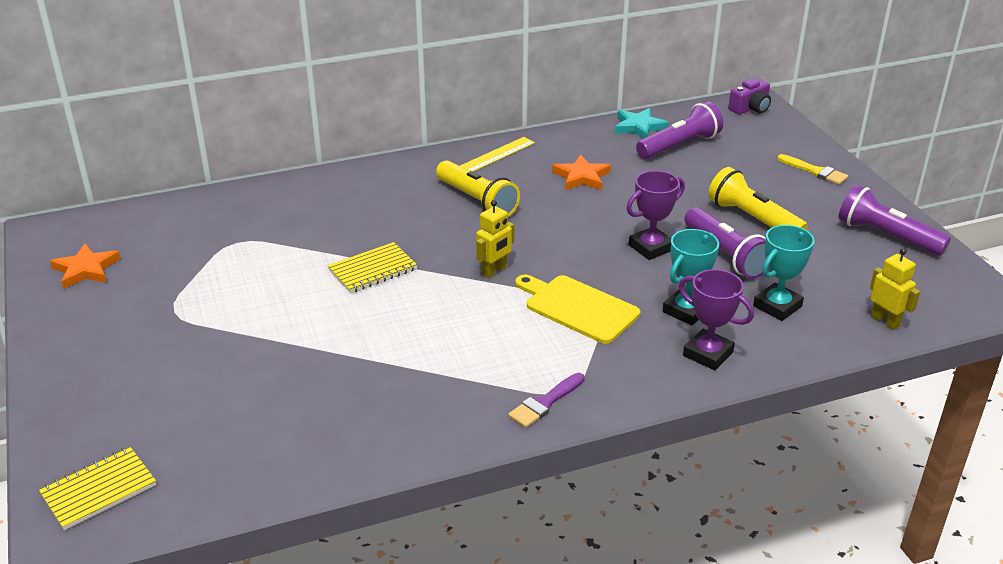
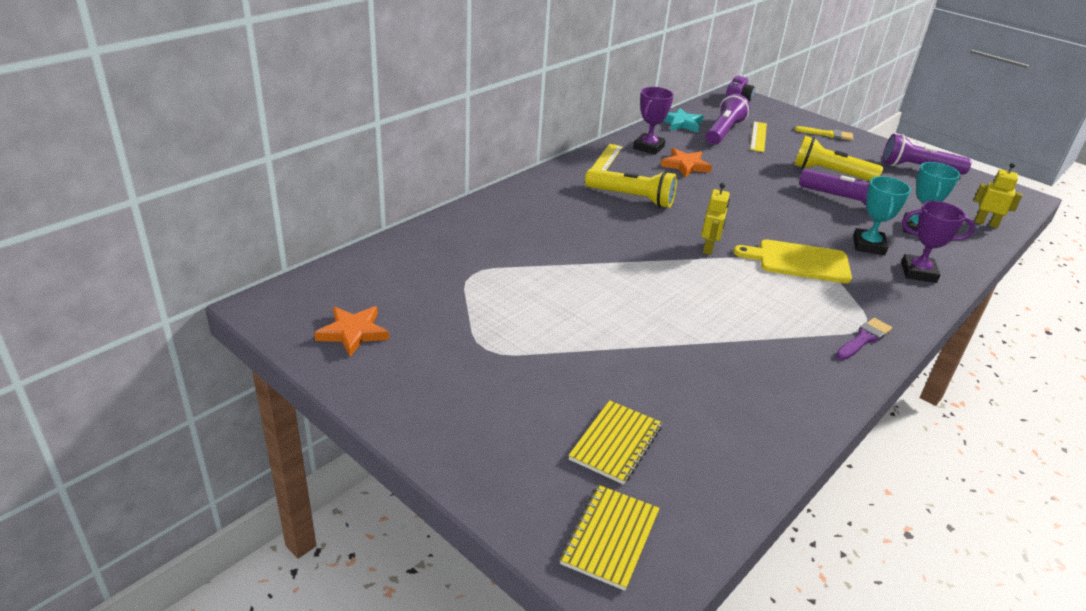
camera: 30 degrees left, 0 degrees up
(373, 270) = (616, 269): yellow notebook -> yellow notebook (616, 443)
(545, 403) = (864, 339): purple brush -> purple brush turned 150 degrees counterclockwise
(651, 247) = (792, 206): purple trophy -> purple trophy (648, 147)
(717, 158) = (758, 136): none -> yellow ruler

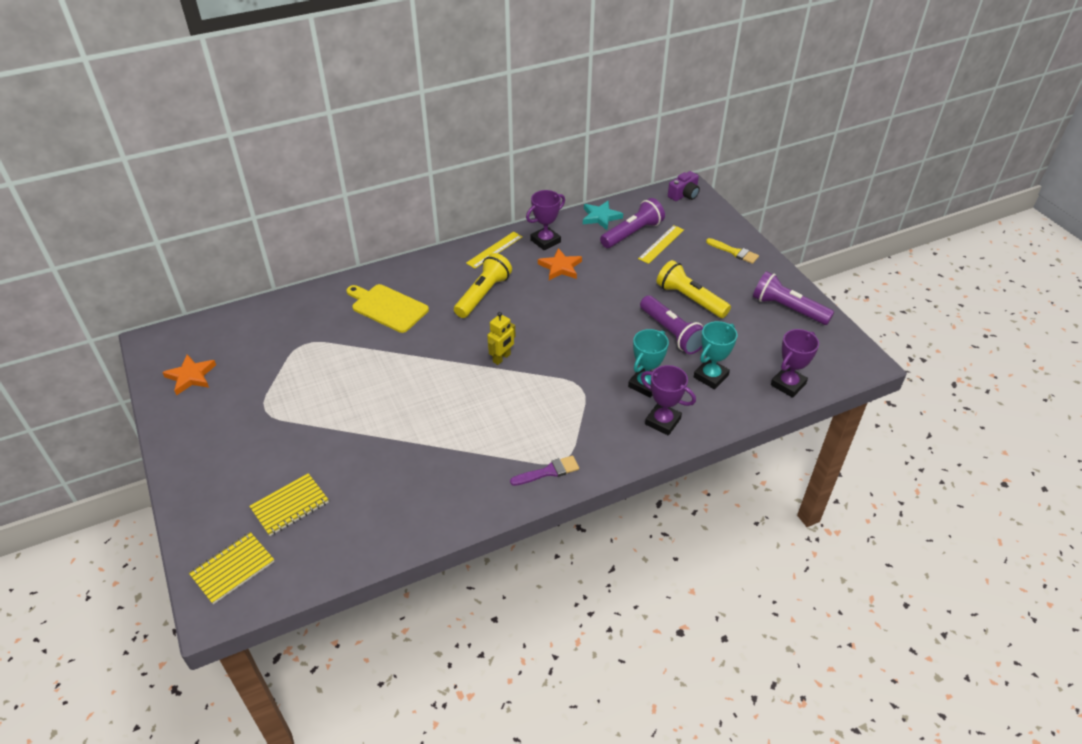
camera: 25 degrees right, 10 degrees up
(632, 198) = (483, 294): yellow flashlight -> yellow flashlight turned 105 degrees counterclockwise
(799, 261) = (566, 387): yellow cutting board -> yellow cutting board (387, 307)
(986, 223) = (788, 384): yellow robot -> purple trophy

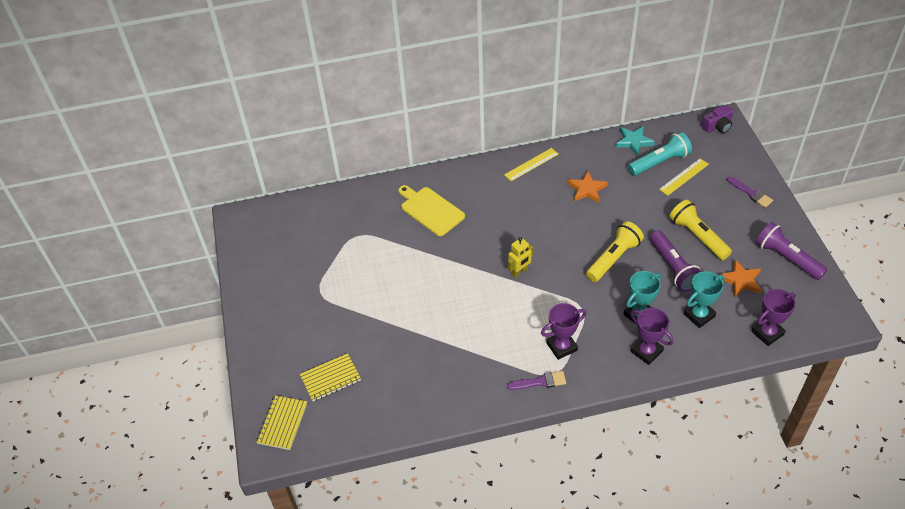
camera: 15 degrees right, 5 degrees up
(191, 376) = (265, 253): orange star -> orange star (741, 280)
(233, 569) = (282, 423): yellow notebook -> yellow notebook turned 45 degrees counterclockwise
(483, 294) = (514, 208): yellow flashlight -> yellow flashlight (613, 258)
(545, 241) = (578, 161): purple trophy -> purple trophy (561, 346)
(632, 233) = (659, 162): purple flashlight -> turquoise flashlight
(734, 252) = (751, 193): yellow brush -> purple brush

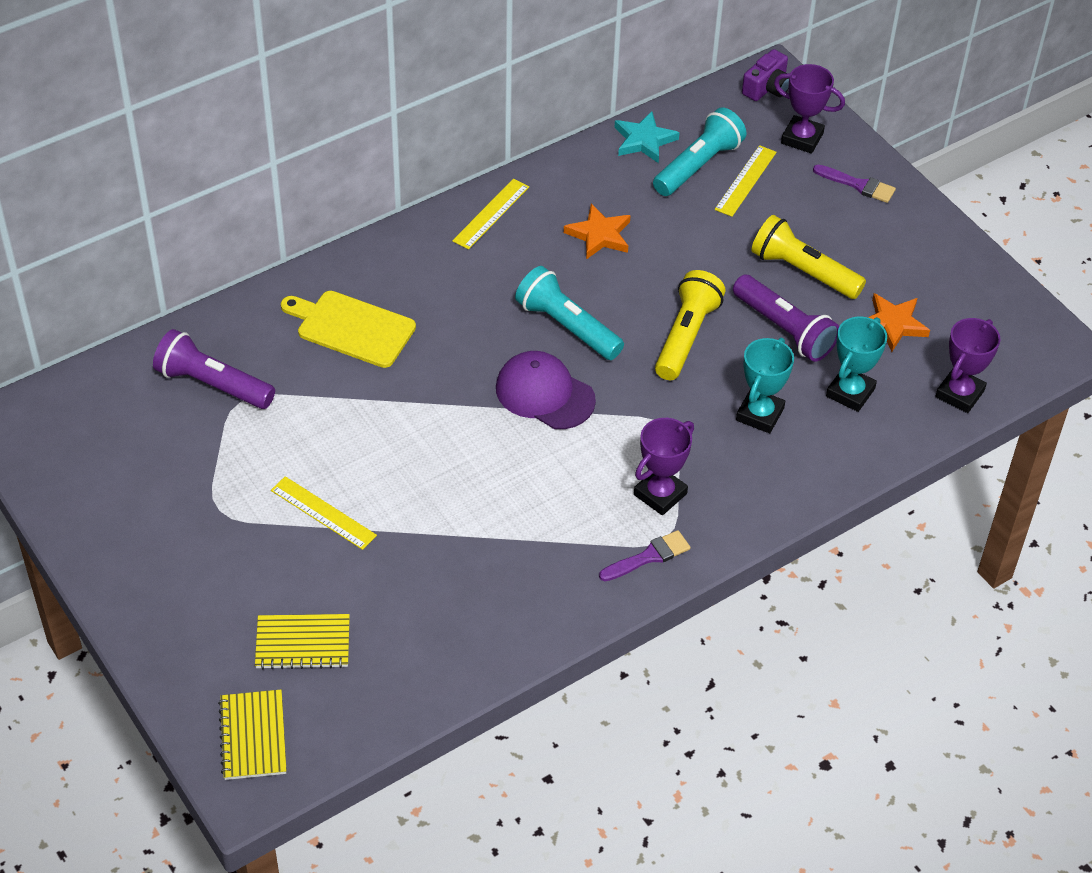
camera: 25 degrees left, 0 degrees up
(330, 378) = (303, 643): yellow notebook -> yellow notebook turned 45 degrees clockwise
(372, 308) = (323, 513): none -> yellow ruler
(519, 272) = (544, 394): yellow robot -> purple cap
(547, 236) = (567, 326): none -> turquoise flashlight
(646, 351) = (793, 467): purple trophy -> purple trophy (802, 138)
(786, 258) = (947, 274): purple flashlight -> purple flashlight (212, 384)

